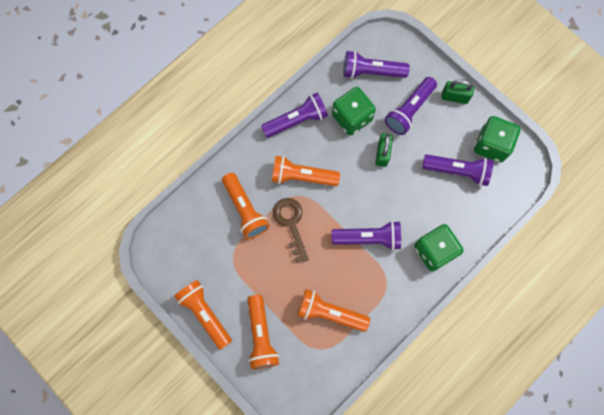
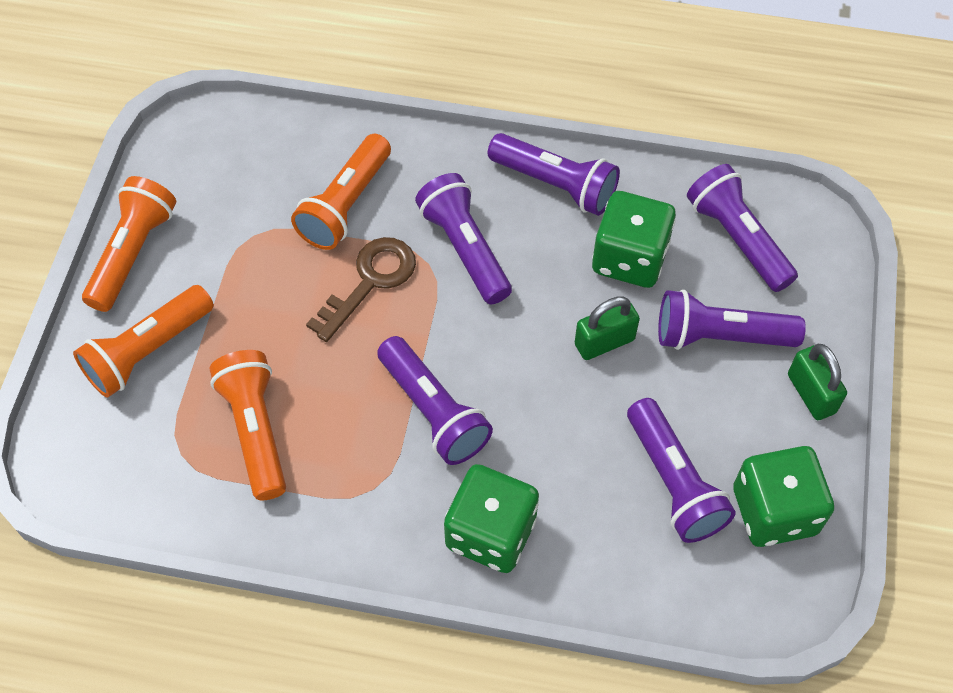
camera: 55 degrees right, 15 degrees down
(302, 177) = (464, 249): orange flashlight -> purple flashlight

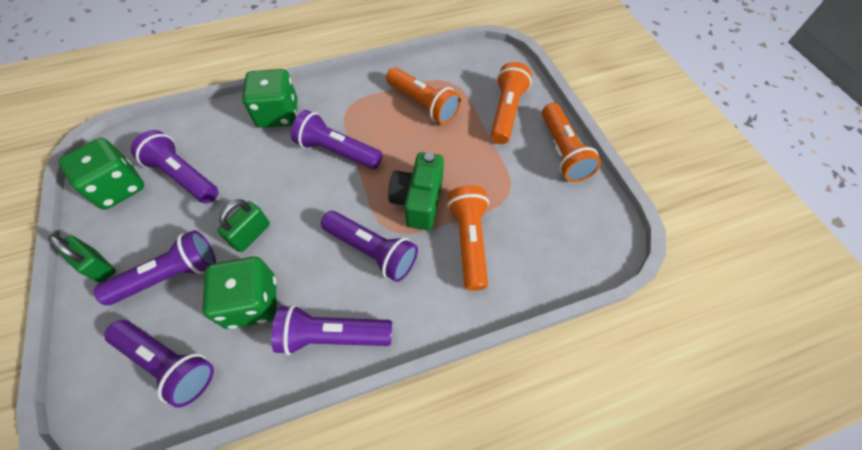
camera: 150 degrees right, 0 degrees up
(370, 281) = (418, 201): brown key -> green camera

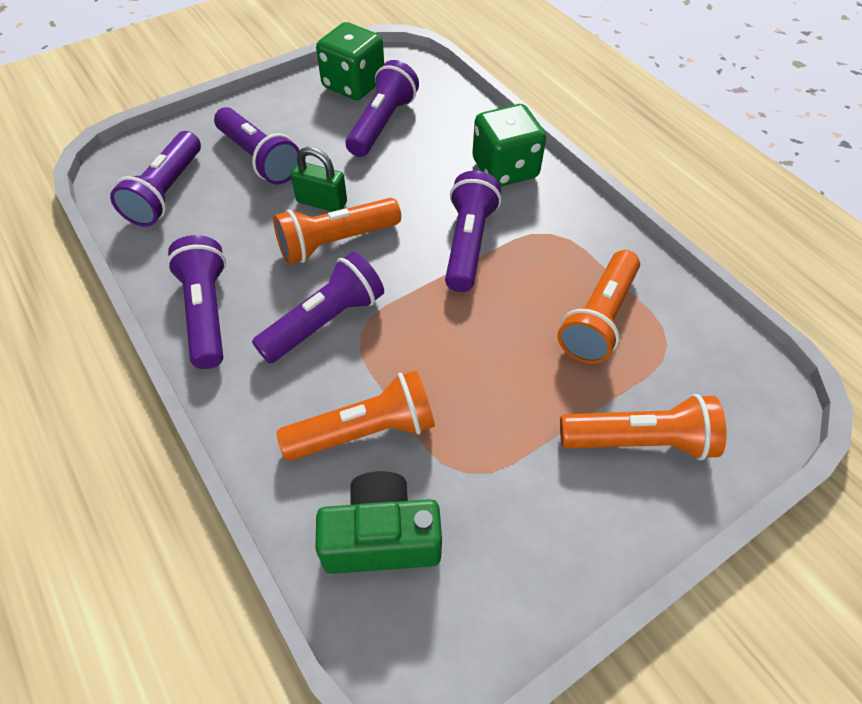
camera: 75 degrees right, 5 degrees down
(98, 266) = (261, 107): green padlock -> none
(252, 302) = (238, 231): green dice -> none
(372, 251) = (325, 321): purple flashlight -> purple flashlight turned 150 degrees counterclockwise
(418, 201) = (416, 353): green camera -> green camera (382, 537)
(563, 151) = (588, 550): orange flashlight -> orange flashlight (336, 242)

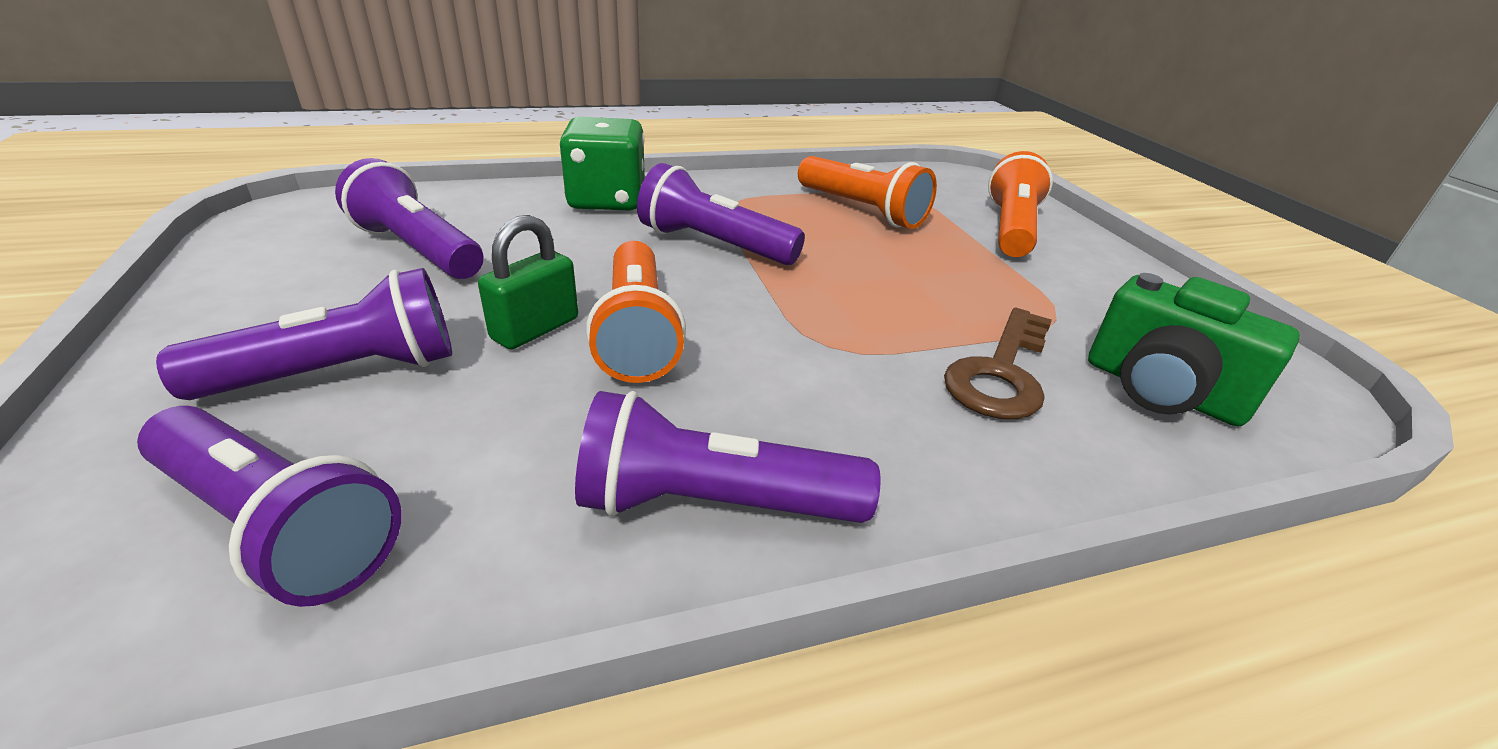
camera: 75 degrees left, 20 degrees down
(325, 321) = (796, 371): purple flashlight -> none
(353, 84) = (285, 252): green dice -> none
(365, 431) = (1001, 373): orange flashlight -> brown key
(382, 537) = (1161, 391): green camera -> green camera turned 60 degrees counterclockwise

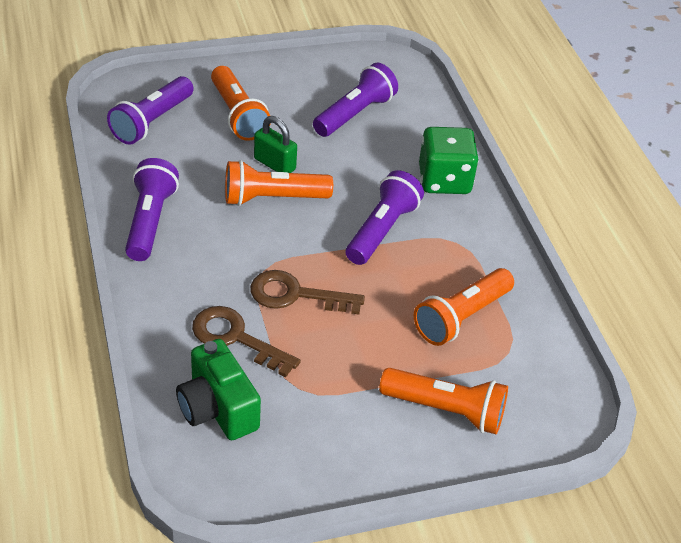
camera: 90 degrees right, 10 degrees up
(342, 373) = (238, 115): purple flashlight -> orange flashlight
(874, 315) = (295, 295): none -> brown key
(1161, 391) = (217, 409): green camera -> green camera turned 75 degrees counterclockwise

